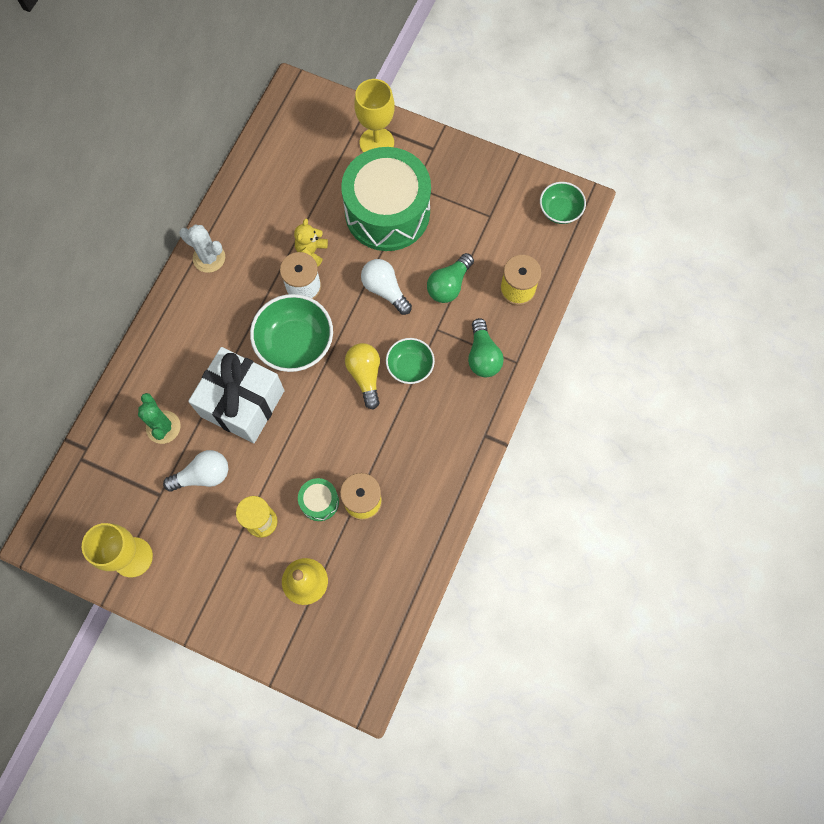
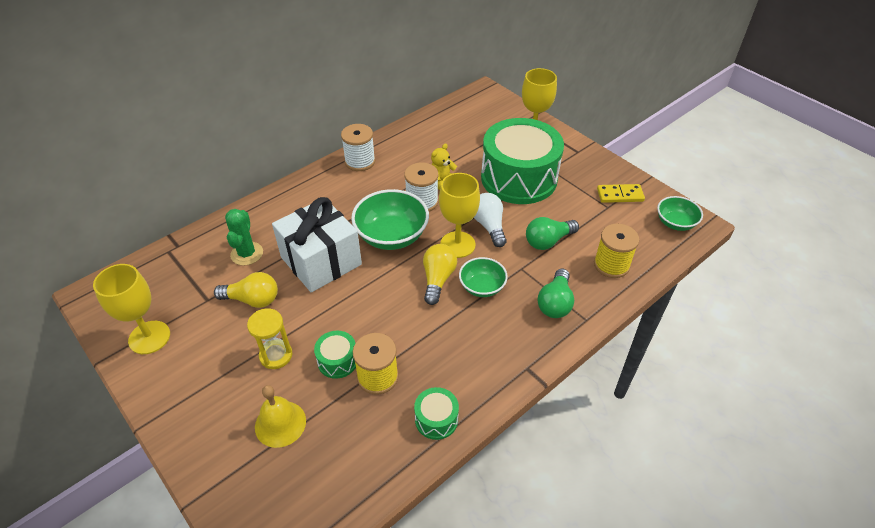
camera: 25 degrees right, 25 degrees down
(203, 475) = (252, 300): white light bulb -> yellow light bulb
(209, 258) = (360, 161): white cactus -> white spool
(365, 326) = (457, 244): none -> yellow goblet
(431, 517) = (436, 419): none -> green drum
(496, 195) = (620, 195): none -> yellow domino

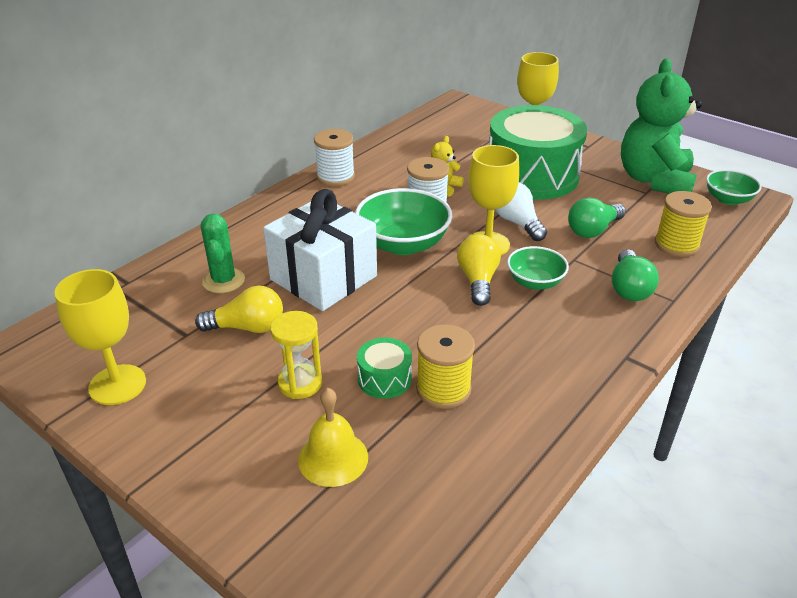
camera: 10 degrees left, 10 degrees down
(436, 419) = (537, 425): green drum -> none
(620, 195) = (654, 180): yellow domino -> green teddy bear

